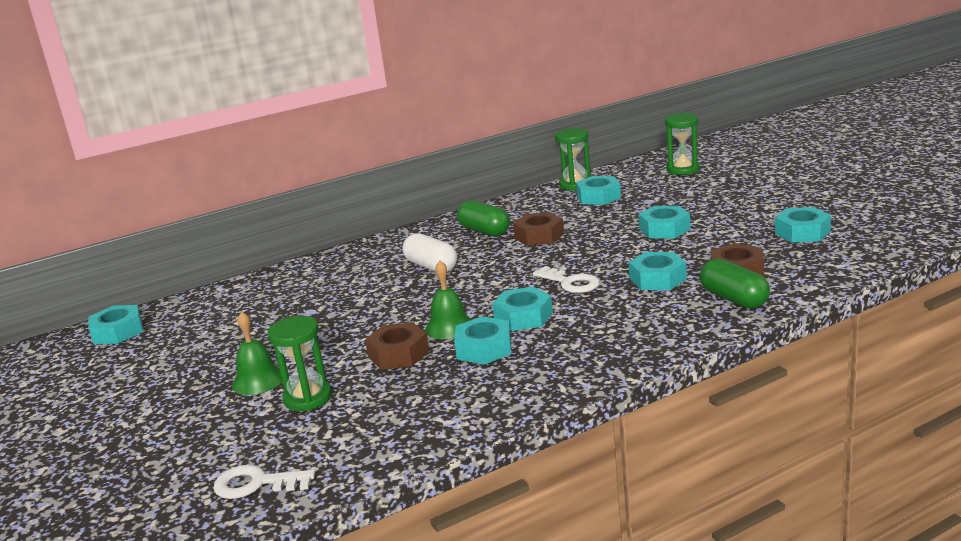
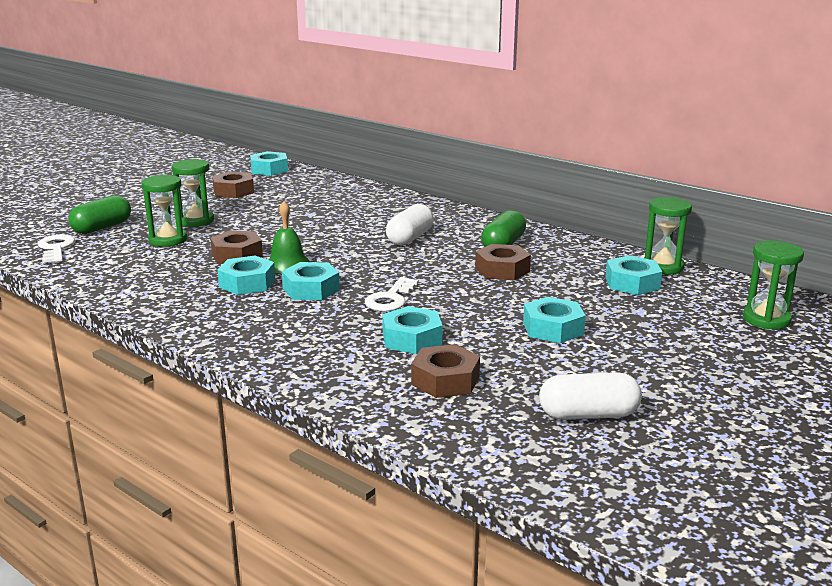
camera: 65 degrees right, 0 degrees up
(174, 356) = (233, 191): none -> brown nut
(258, 380) = (196, 221): green bell -> green hourglass
(734, 299) = (370, 384): green capsule -> green capsule (102, 228)
(802, 232) = (588, 415): turquoise nut -> white capsule

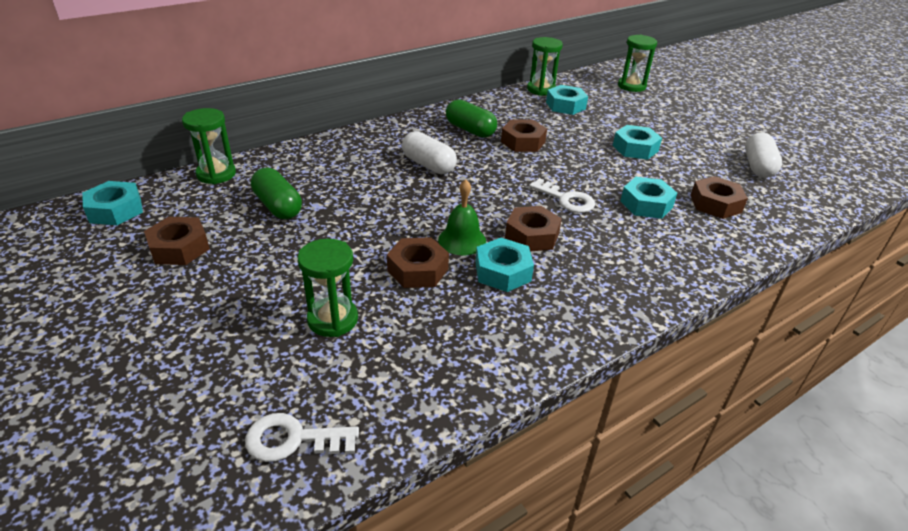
camera: 75 degrees left, 15 degrees up
(102, 228) = (233, 383): green capsule -> green capsule (278, 206)
(196, 221) = (275, 290): green hourglass -> green hourglass (216, 174)
(311, 289) = (532, 235): turquoise nut -> brown nut

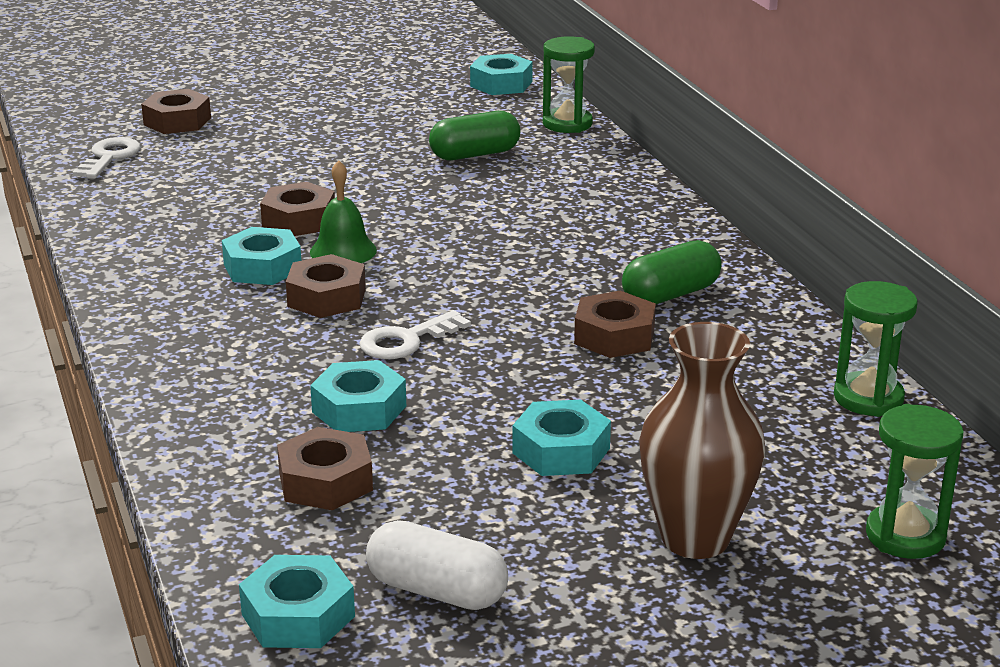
camera: 105 degrees right, 10 degrees down
(179, 248) = (411, 112): brown nut -> brown nut (177, 121)
(332, 319) = (244, 175): green hourglass -> none
(428, 165) = (552, 249): white capsule -> none
(565, 105) = (779, 412): turquoise nut -> turquoise nut (298, 615)
(669, 119) = (695, 538): none -> brown vase

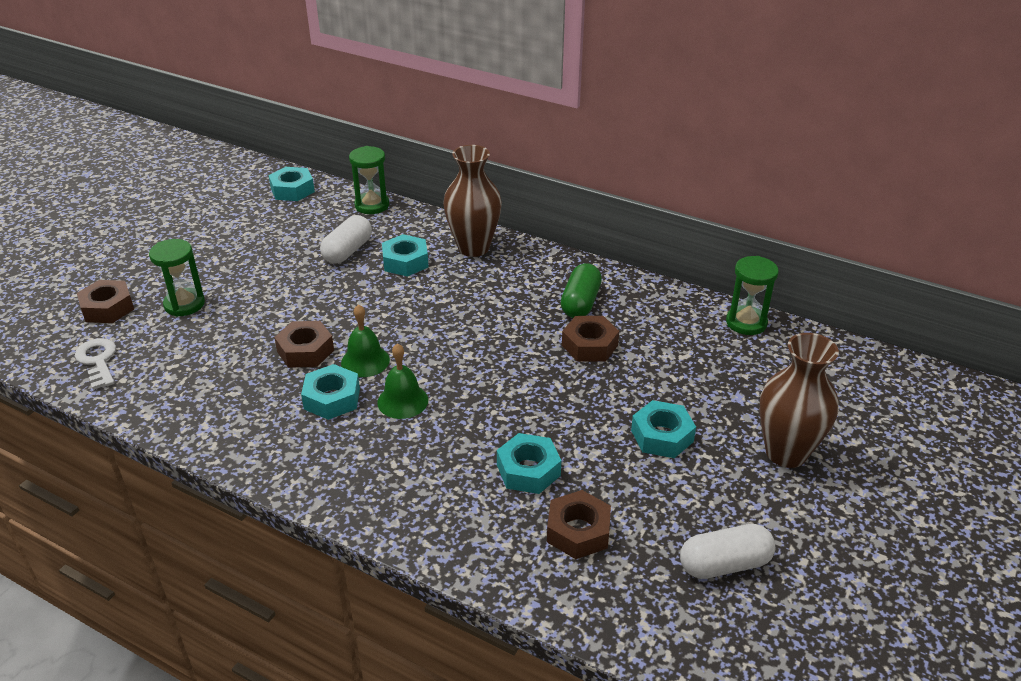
camera: 40 degrees left, 10 degrees up
(298, 615) = (684, 629): turquoise nut -> turquoise nut (405, 262)
(326, 298) = (402, 401): brown nut -> green bell
(406, 340) = (489, 407): white key -> none
(475, 154) = (347, 251): green capsule -> white capsule
(624, 199) = (473, 248): none -> brown vase
(905, 536) = (858, 396): green hourglass -> green hourglass (184, 304)

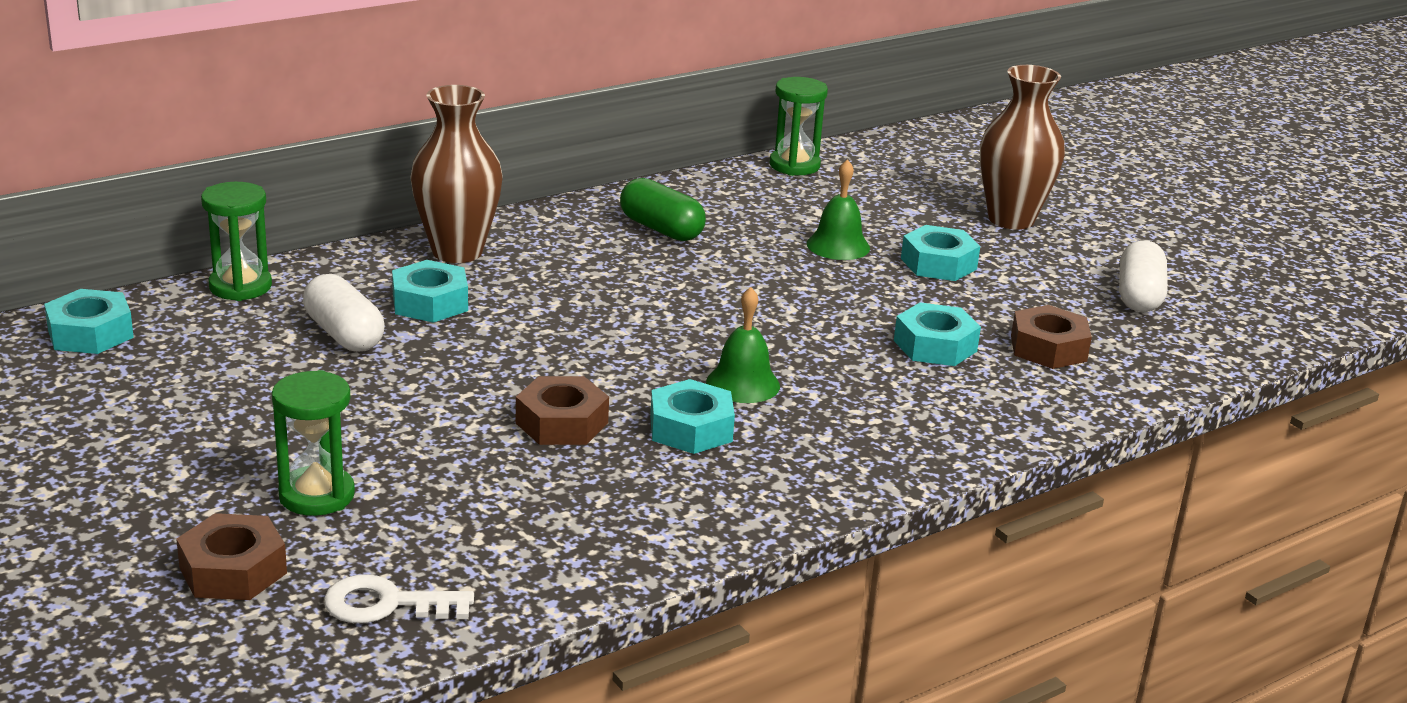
camera: 65 degrees left, 10 degrees down
(365, 361) = (632, 387): green bell -> green bell (838, 245)
(589, 345) = (749, 249): brown nut -> none

